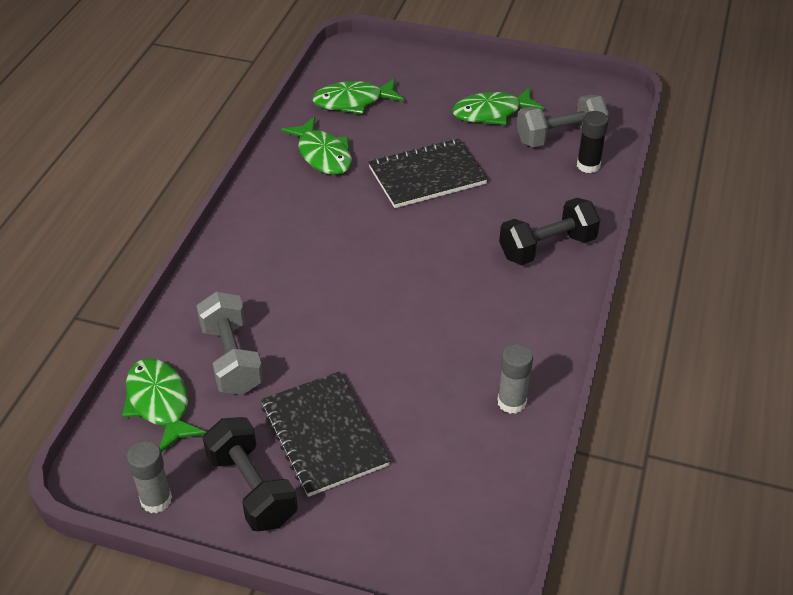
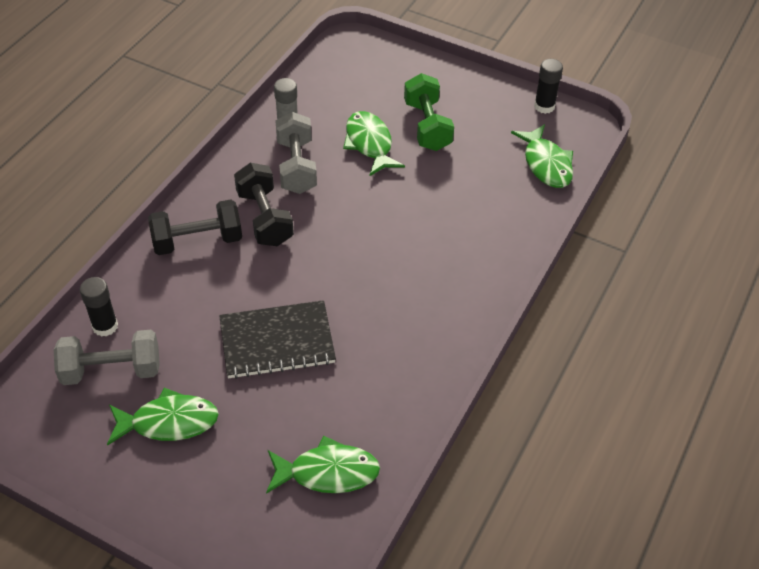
camera: 170 degrees left, 5 degrees up
(156, 500) = (544, 106): grey glue stick -> black glue stick
(232, 359) = (491, 188): grey dumbbell -> grey dumbbell (296, 166)
(252, 488) = (480, 103): black dumbbell -> black dumbbell (265, 218)
(323, 155) = (381, 390): green fish -> green fish (369, 144)
(324, 435) = (427, 126): black notebook -> green dumbbell

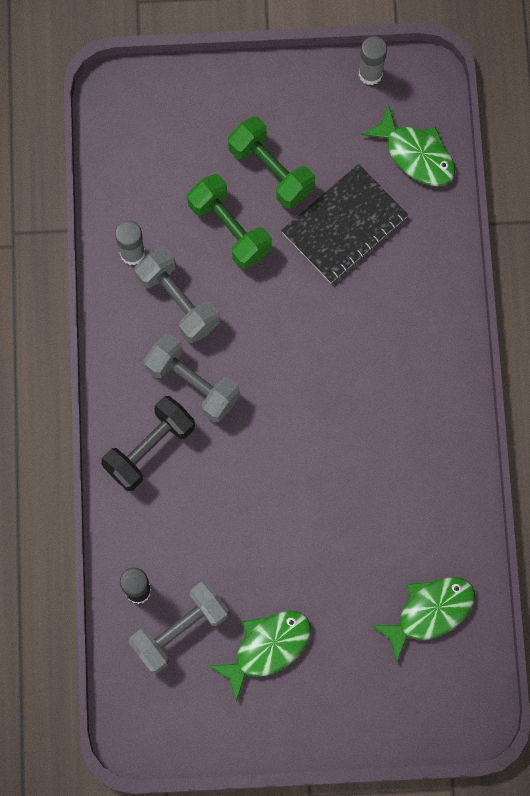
camera: 30 degrees left, 25 degrees up
(265, 218) = (193, 383): black dumbbell -> grey dumbbell
(277, 341) = (301, 513): black notebook -> black notebook (344, 225)
(369, 144) = (229, 229): green fish -> green dumbbell
(544, 106) = (370, 73): black glue stick -> grey glue stick

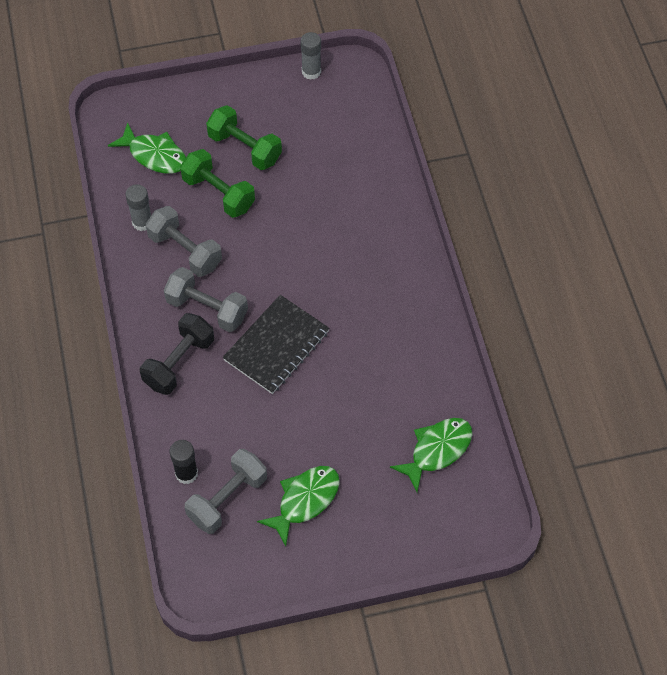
camera: 10 degrees left, 15 degrees down
(344, 225) = (310, 177): black notebook -> black notebook (276, 346)
(415, 154) = (357, 121): green fish -> green fish (154, 155)

